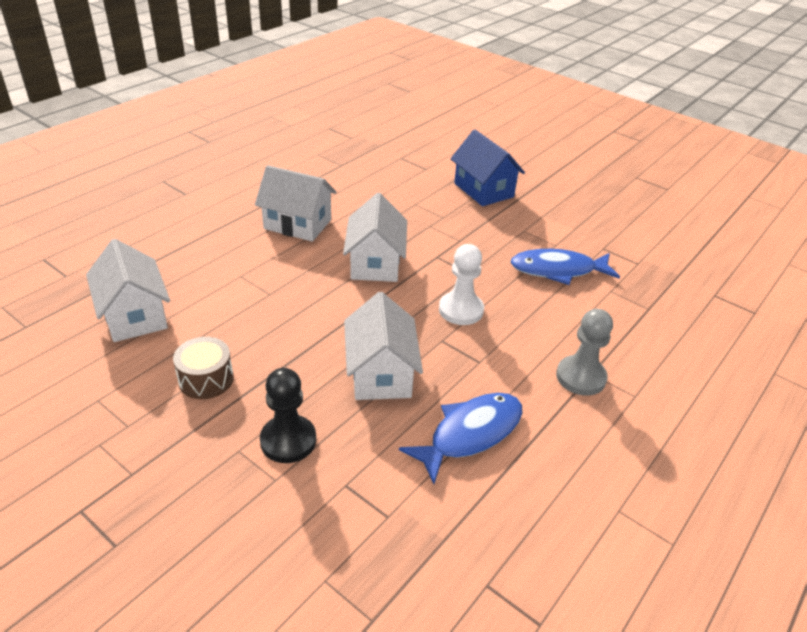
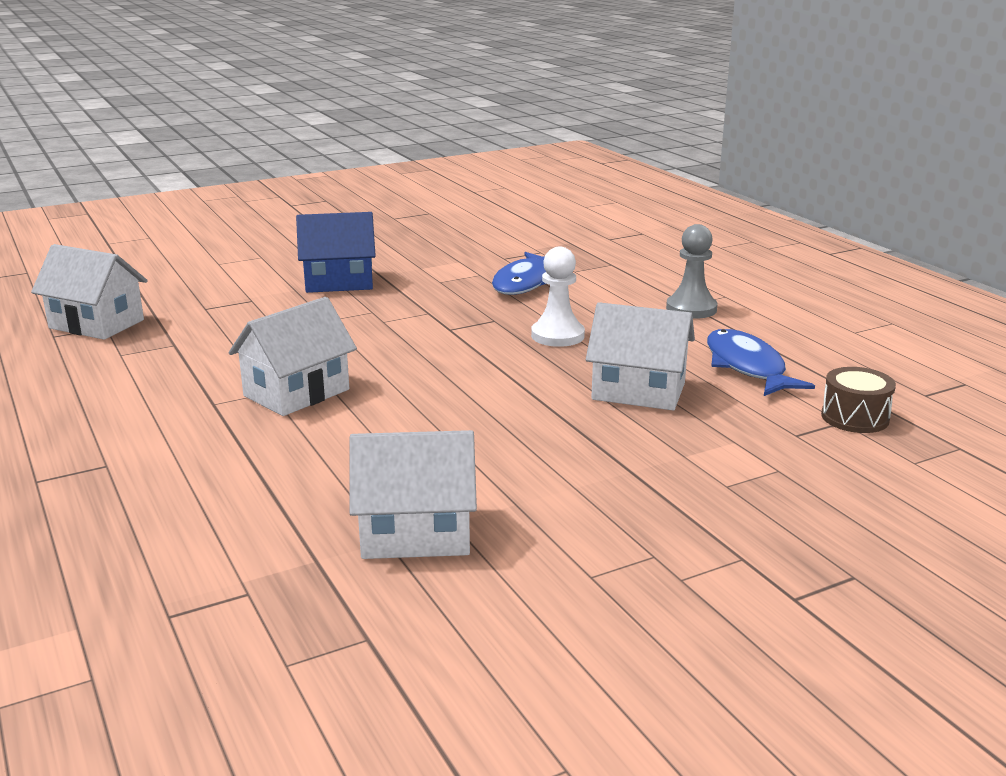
camera: 65 degrees left, 15 degrees down
(206, 379) = (592, 492): brown drum -> brown drum (855, 417)
(288, 440) = (722, 455): black pawn -> none
(375, 263) = (433, 361): white house -> white house (96, 324)

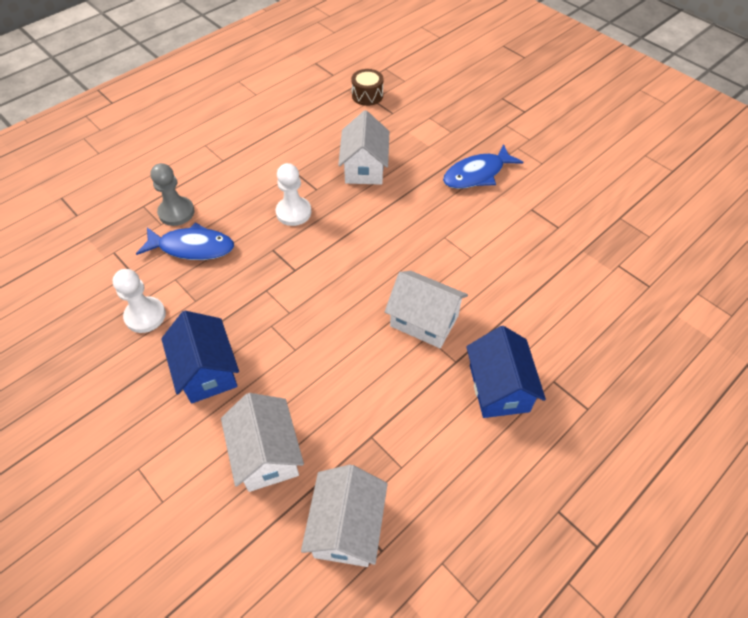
camera: 105 degrees left, 30 degrees up
(143, 423) = (499, 388): none -> blue house
(416, 534) = (544, 222): white house -> white house (266, 454)
(436, 262) = (145, 316): none -> white pawn
(691, 309) = (232, 158): grey pawn -> grey pawn (176, 212)
(747, 367) = (318, 131): blue fish -> blue fish (477, 174)

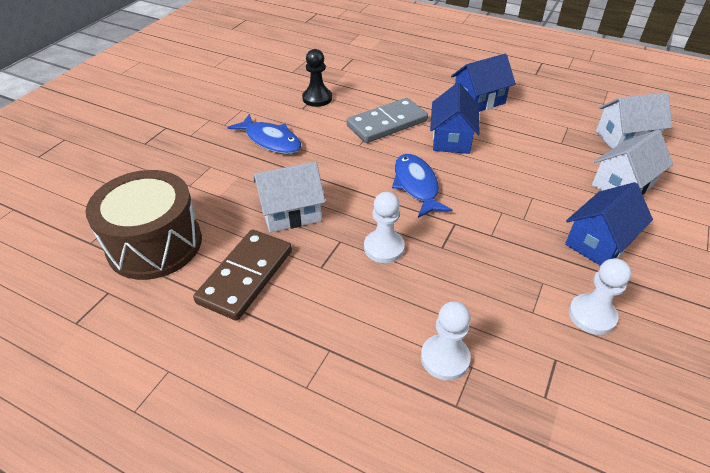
camera: 110 degrees left, 10 degrees down
(176, 212) = (445, 358): grey pawn -> white pawn
(192, 247) = (484, 316): blue fish -> blue fish (416, 185)
(309, 133) = (246, 276): none -> brown domino
(367, 95) = (155, 244): brown drum -> brown drum, size x2.19
(424, 321) = (451, 139): white house -> blue house
(476, 272) = (387, 123): none -> grey domino
(549, 225) = (317, 98): none -> black pawn

